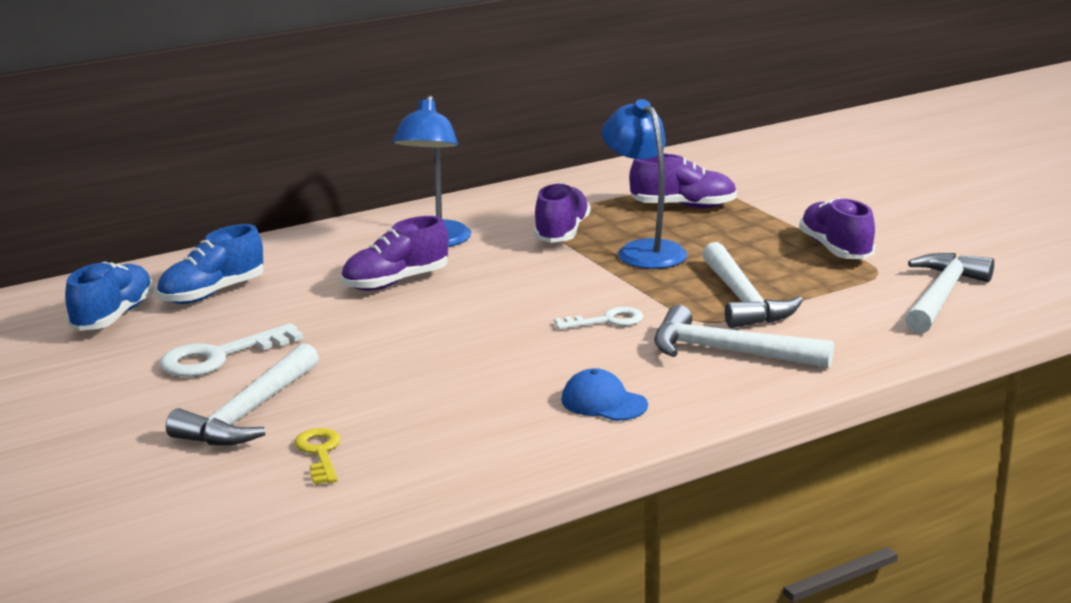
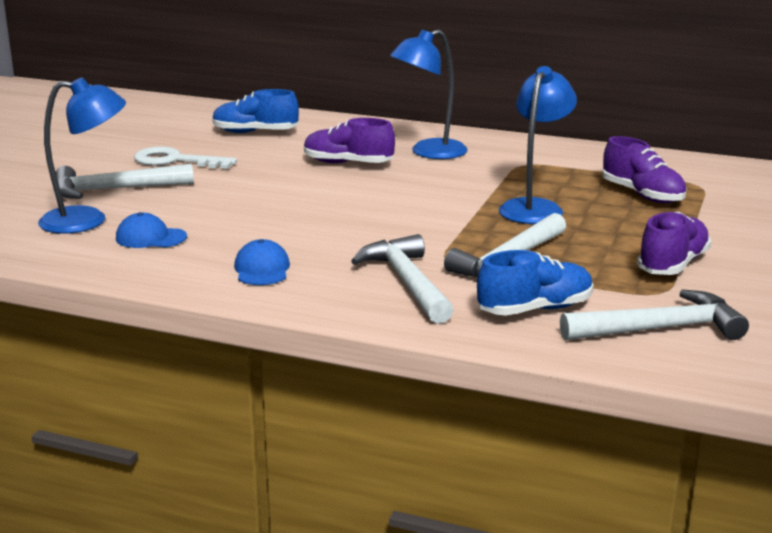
camera: 50 degrees right, 0 degrees up
(113, 316) = (190, 125): blue shoe -> blue shoe (535, 309)
(320, 453) = (87, 220): yellow key -> blue lamp
(431, 432) = (150, 238): none -> blue cap
(561, 233) = (514, 177): purple shoe -> none
(607, 321) = (393, 232): white key -> none

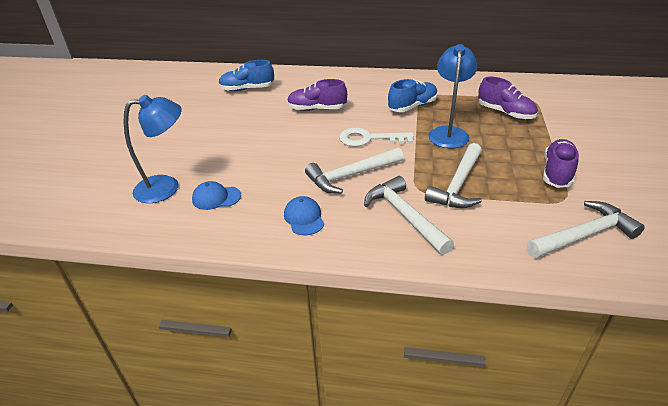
camera: 10 degrees left, 15 degrees up
(115, 190) = (175, 154): white hammer -> white hammer (351, 175)
(175, 161) = (206, 121): white key -> white key (369, 139)
(429, 152) = (362, 93): blue lamp -> none
(535, 309) = (498, 229): blue shoe -> blue shoe (412, 106)

